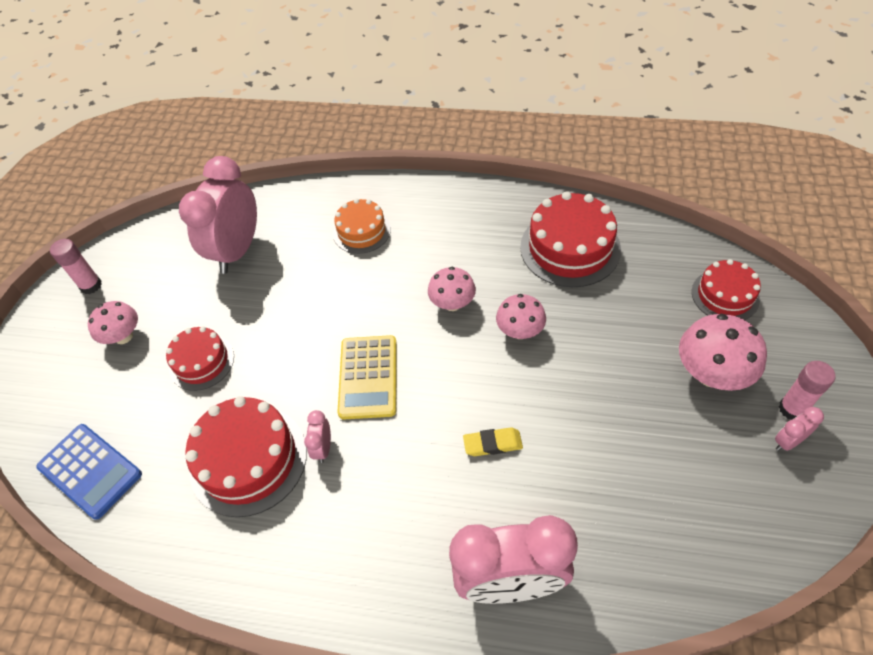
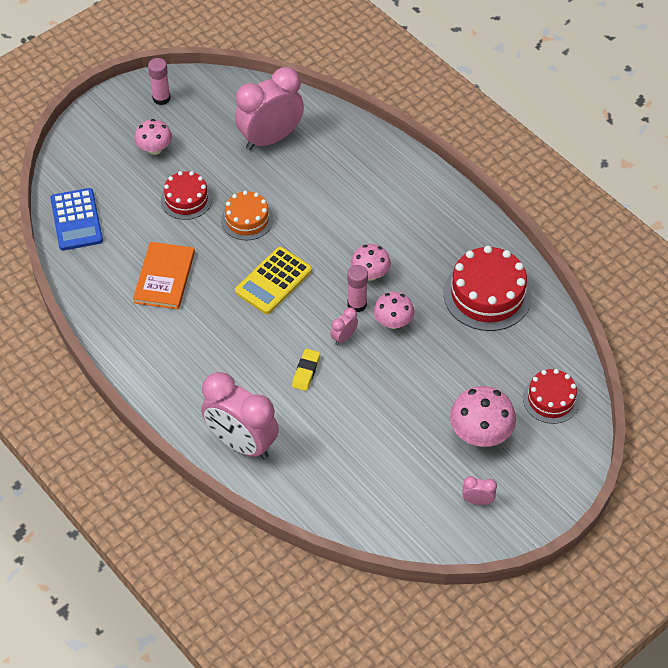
camera: 35 degrees right, 0 degrees up
(248, 459) = (164, 277): red cake -> orange book
(323, 448) = (210, 302): pink clock -> pink clock (344, 337)
(361, 231) = (362, 182): orange cake -> orange cake (247, 219)
(492, 444) = (306, 371): yellow eraser -> yellow eraser turned 75 degrees clockwise
(792, 409) = (504, 488): pink glue stick -> pink glue stick (357, 304)

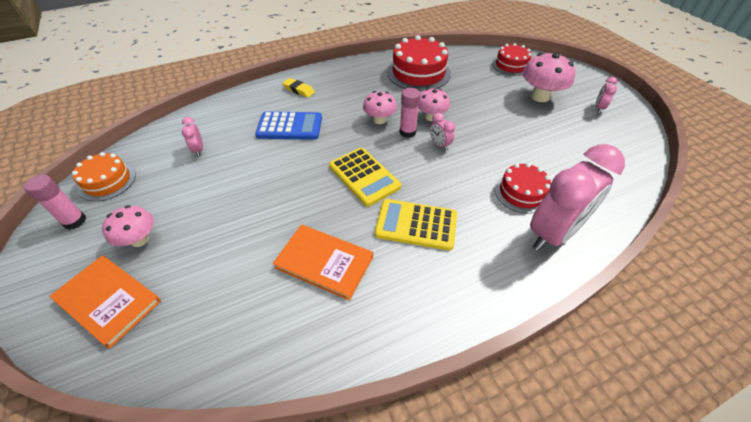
camera: 75 degrees left, 5 degrees down
(76, 220) = (188, 345): blue calculator -> blue calculator (289, 126)
(98, 159) = (108, 301): none -> orange book
(186, 199) = (229, 224): red cake -> red cake (521, 192)
(222, 334) = (416, 225): none -> yellow calculator
(247, 219) = (283, 182): orange cake -> orange cake (107, 181)
(270, 138) = (198, 150): pink clock -> pink clock, size x0.41
(306, 371) = (472, 173): yellow eraser -> yellow eraser (299, 90)

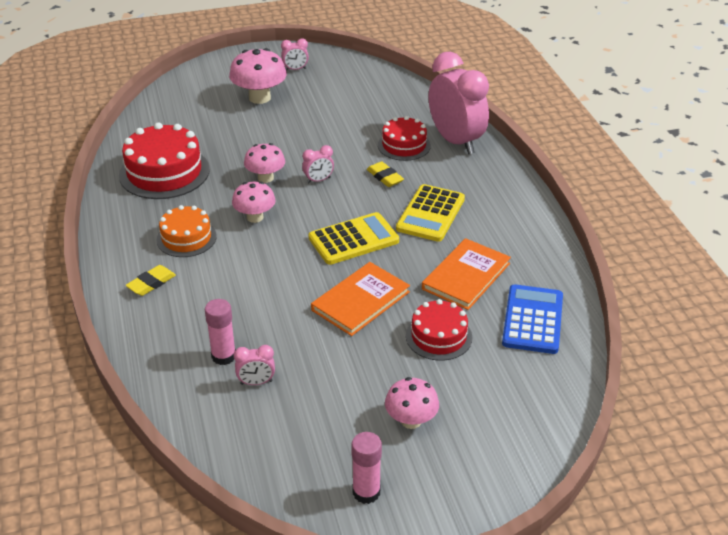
camera: 80 degrees left, 10 degrees down
(107, 181) = (295, 473): orange cake -> orange cake (186, 238)
(108, 301) = (492, 433): orange book -> orange book (361, 301)
(289, 126) = (237, 294): blue calculator -> blue calculator (532, 320)
(407, 132) = (287, 199): pink glue stick -> pink glue stick (223, 356)
(462, 185) = (385, 177): none -> yellow eraser
(511, 65) = (186, 100): red cake -> red cake (438, 336)
(598, 108) = (295, 69): pink clock -> pink clock turned 45 degrees counterclockwise

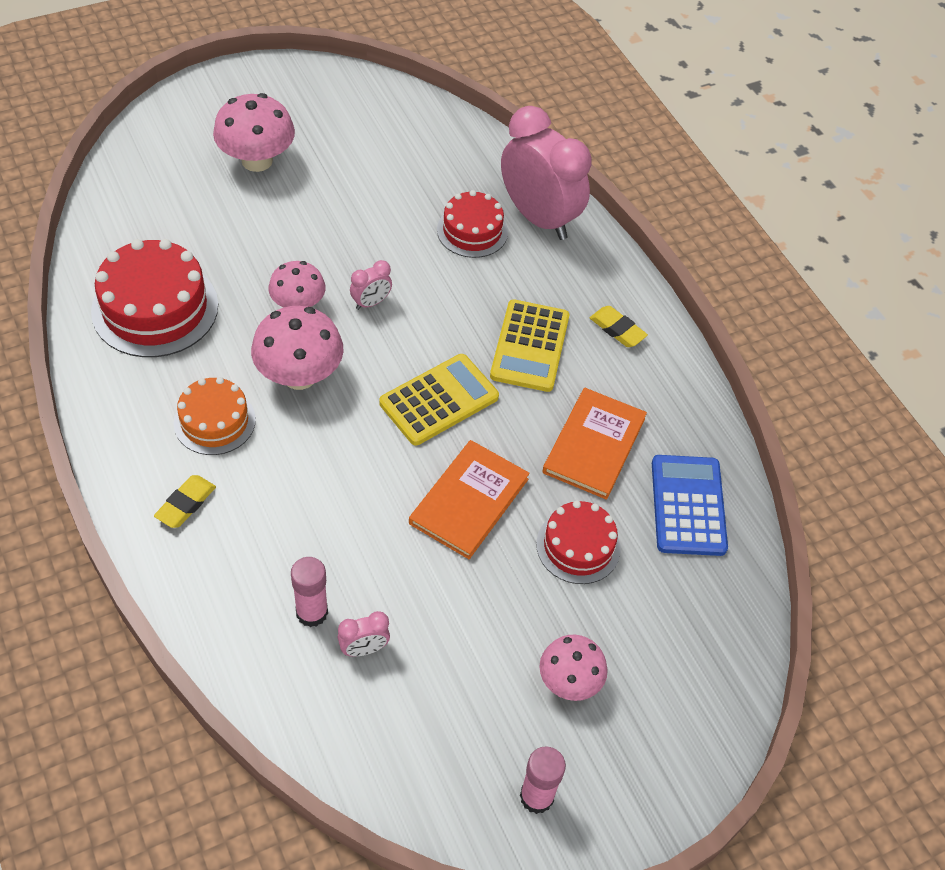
camera: 15 degrees left, 15 degrees up
(255, 217) = (299, 375): pink mushroom -> pink mushroom, size x1.54
(295, 69) = (295, 104): pink clock -> none
(385, 177) = (458, 289): yellow eraser -> yellow eraser (617, 329)

